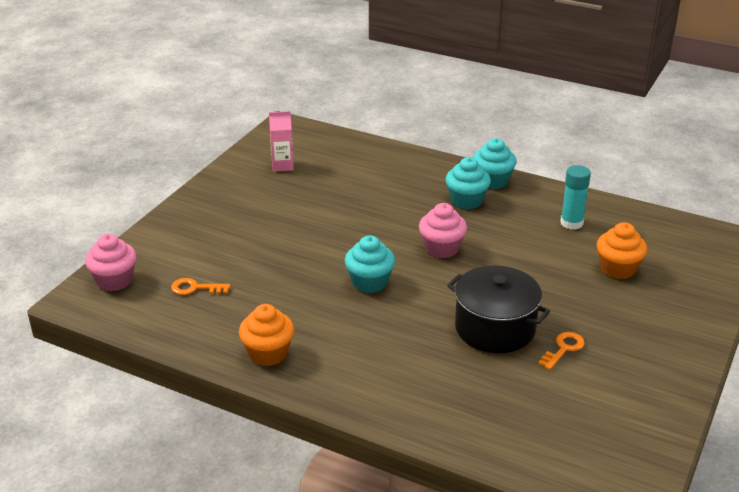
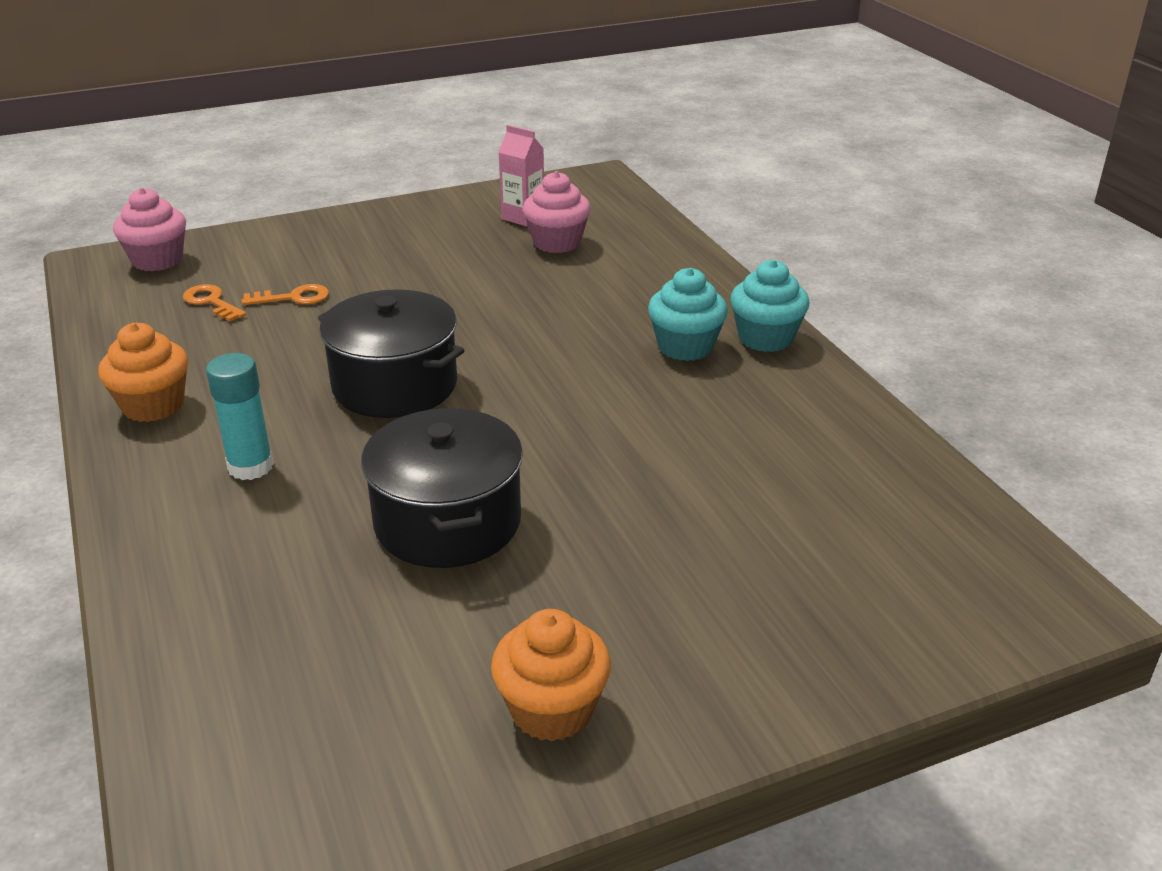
camera: 40 degrees right, 0 degrees up
(369, 282) = (395, 385): turquoise cupcake -> black pot
(441, 248) = (551, 388): pink cupcake -> pink cupcake (557, 242)
(563, 349) = (492, 604): orange key -> orange key (293, 298)
(571, 223) = (796, 442): turquoise glue stick -> turquoise glue stick (250, 466)
(618, 269) = (766, 540): orange cupcake -> orange cupcake (552, 710)

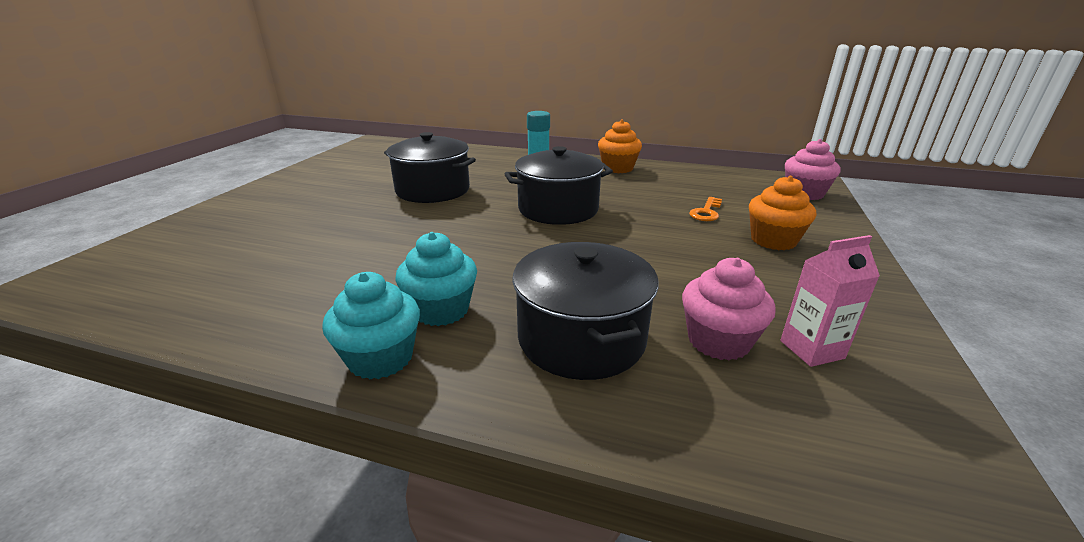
camera: 130 degrees right, 5 degrees down
(211, 302) = (723, 194): orange key -> none
(552, 710) = (319, 178): orange cupcake -> orange cupcake (773, 240)
(626, 283) = (581, 338): none -> black pot

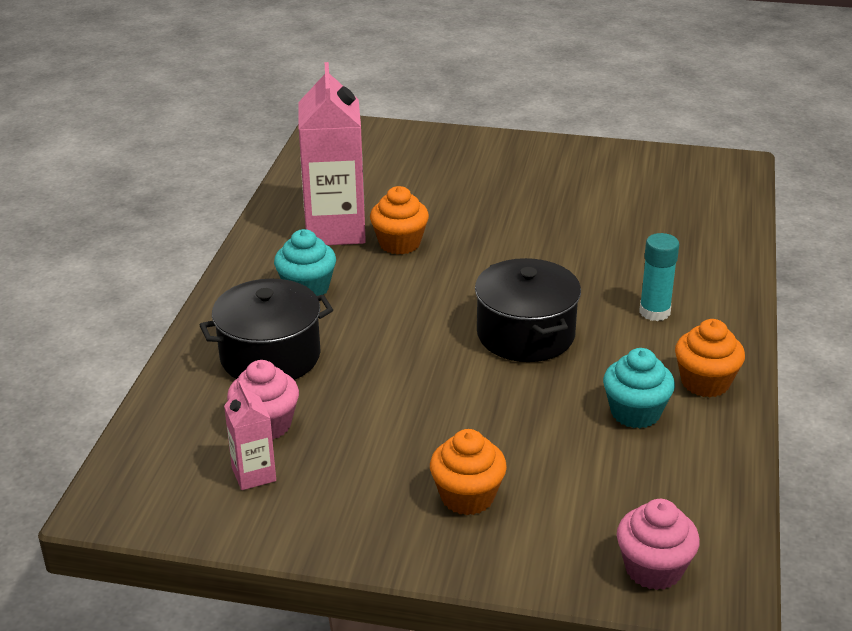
camera: 85 degrees right, 5 degrees up
(320, 288) = (335, 230): none -> pink carton
(381, 358) = (249, 275): turquoise cupcake -> turquoise cupcake (635, 412)
(382, 252) = (399, 243): none -> orange cupcake
(433, 190) = (560, 243): black pot -> none
(706, 212) = (547, 453): orange key -> none

